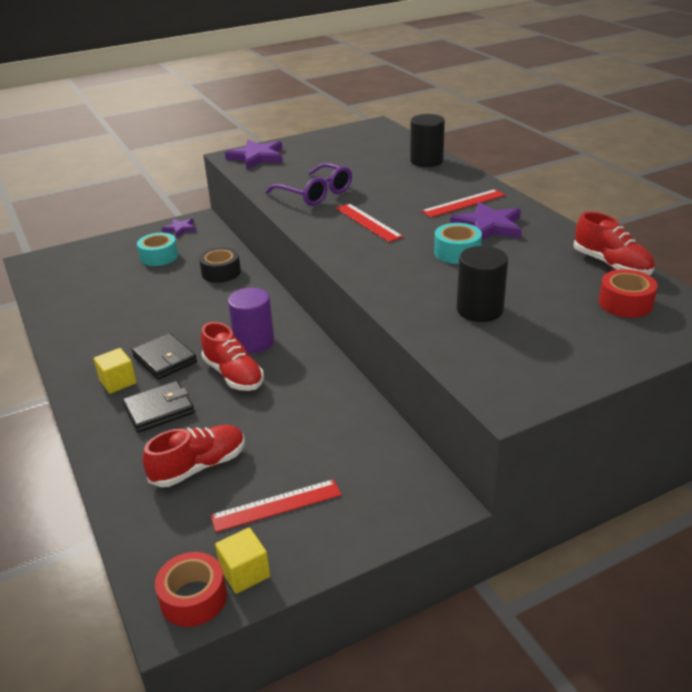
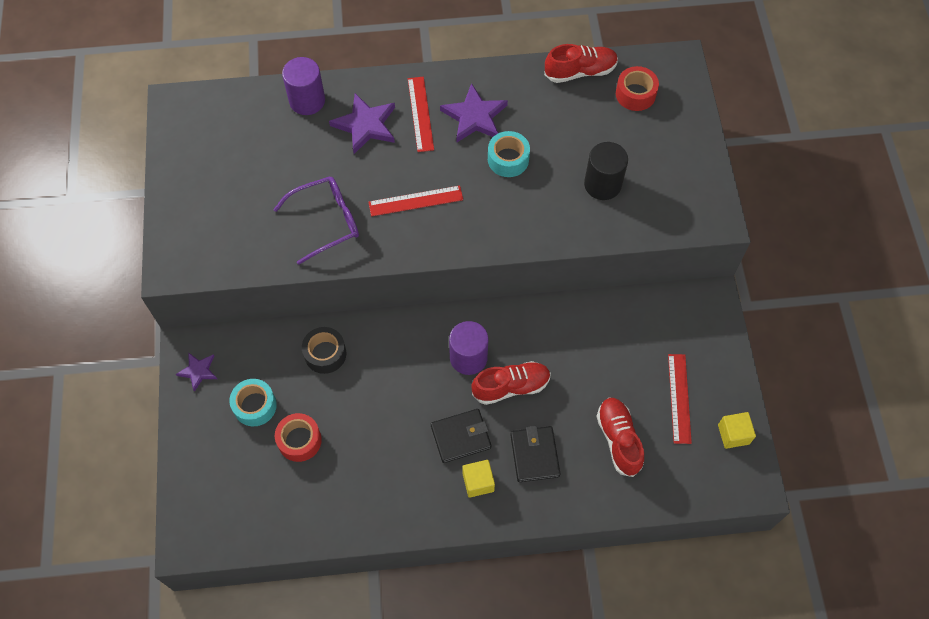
camera: 70 degrees left, 30 degrees up
(193, 598) = (744, 470): red tape -> red tape (299, 440)
(257, 157) = (191, 245): purple star -> purple star (365, 125)
(426, 161) = (307, 101): black cylinder -> purple cylinder

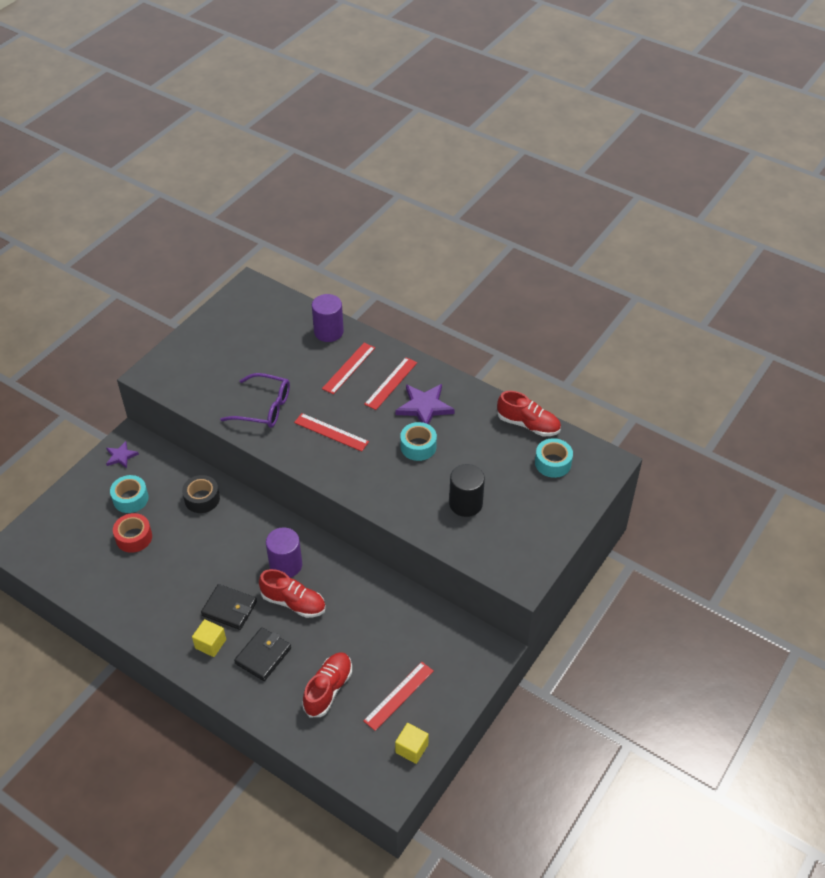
camera: 40 degrees right, 15 degrees down
(365, 125) = (349, 368): purple star -> red ruler
(635, 94) = (553, 463): red tape -> turquoise tape

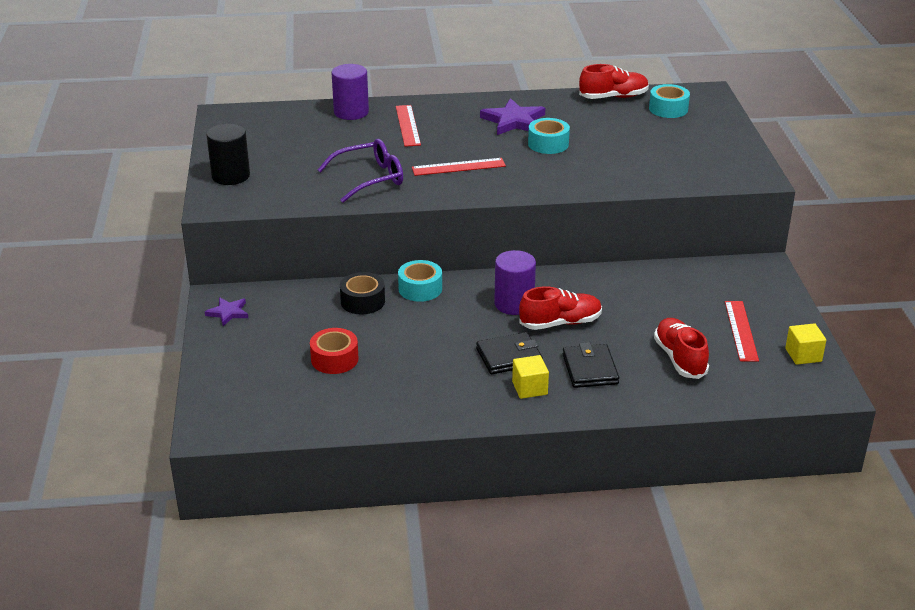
camera: 40 degrees left, 15 degrees down
(130, 499) = (287, 336): turquoise tape -> turquoise tape (420, 289)
(391, 383) = (461, 119): red ruler -> none
(465, 504) = (642, 158): black cylinder -> black cylinder (231, 176)

